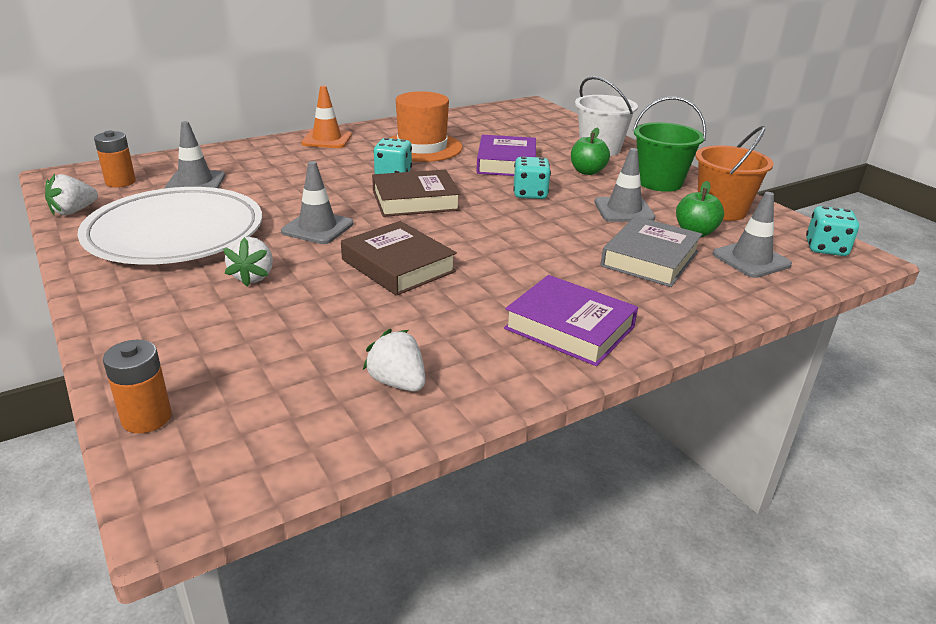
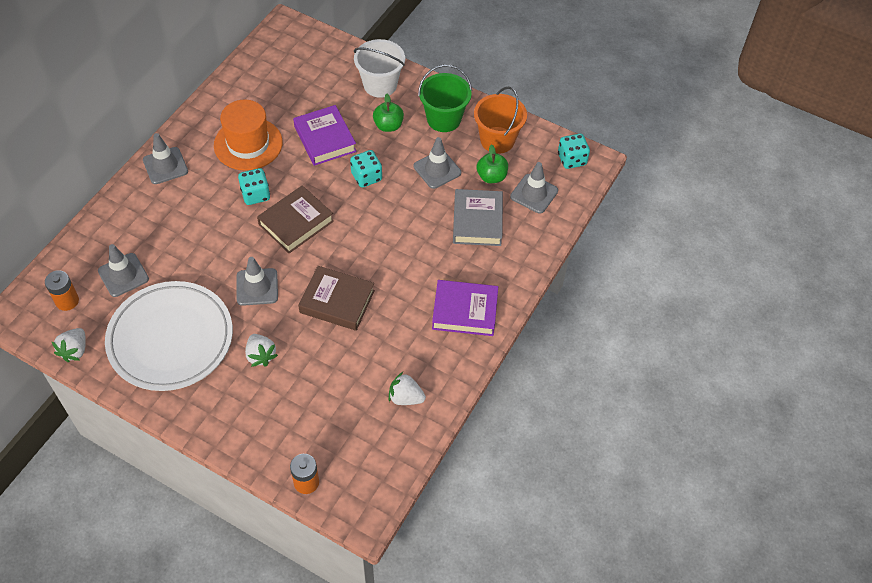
camera: 30 degrees left, 25 degrees up
(327, 139) = (165, 166): orange traffic cone -> grey traffic cone

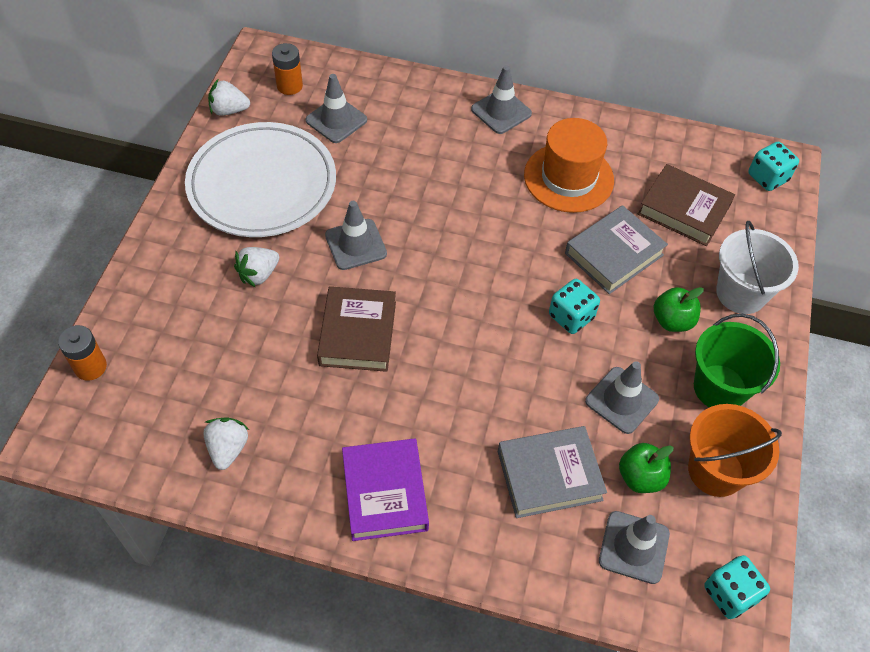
camera: 75 degrees right, 0 degrees up
(255, 195) = (493, 206): turquoise dice -> turquoise dice (767, 177)
(296, 223) = (465, 258): brown book -> brown book (684, 210)
(325, 139) = (614, 254): purple book -> grey book

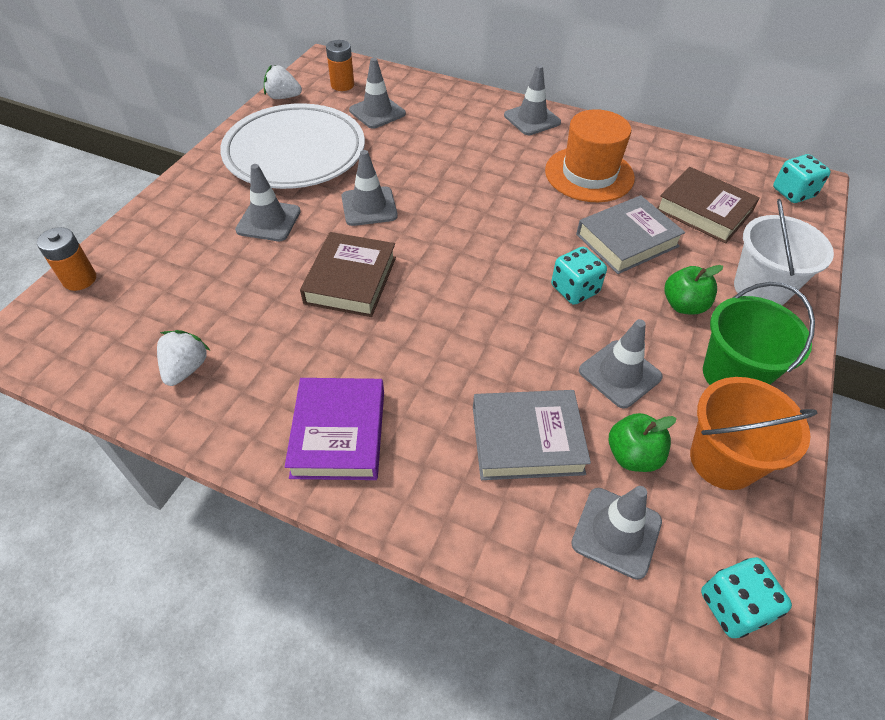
camera: 10 degrees right, 5 degrees down
(258, 274) = (268, 221): white strawberry -> grey traffic cone

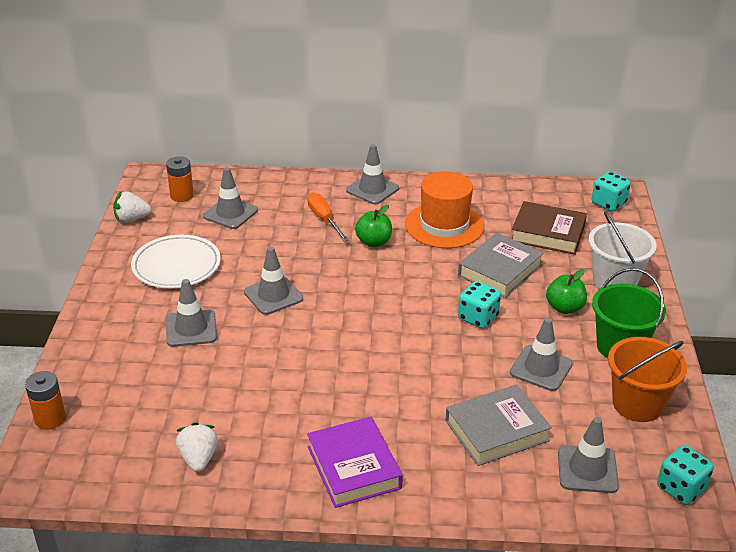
camera: 20 degrees left, 15 degrees down
(295, 152) = (176, 266): white plate -> white plate, size x0.65
(351, 280) = (294, 357): brown book -> none
(465, 139) = (324, 219): none -> orange screwdriver
(632, 455) = (575, 419): green apple -> green apple (374, 242)

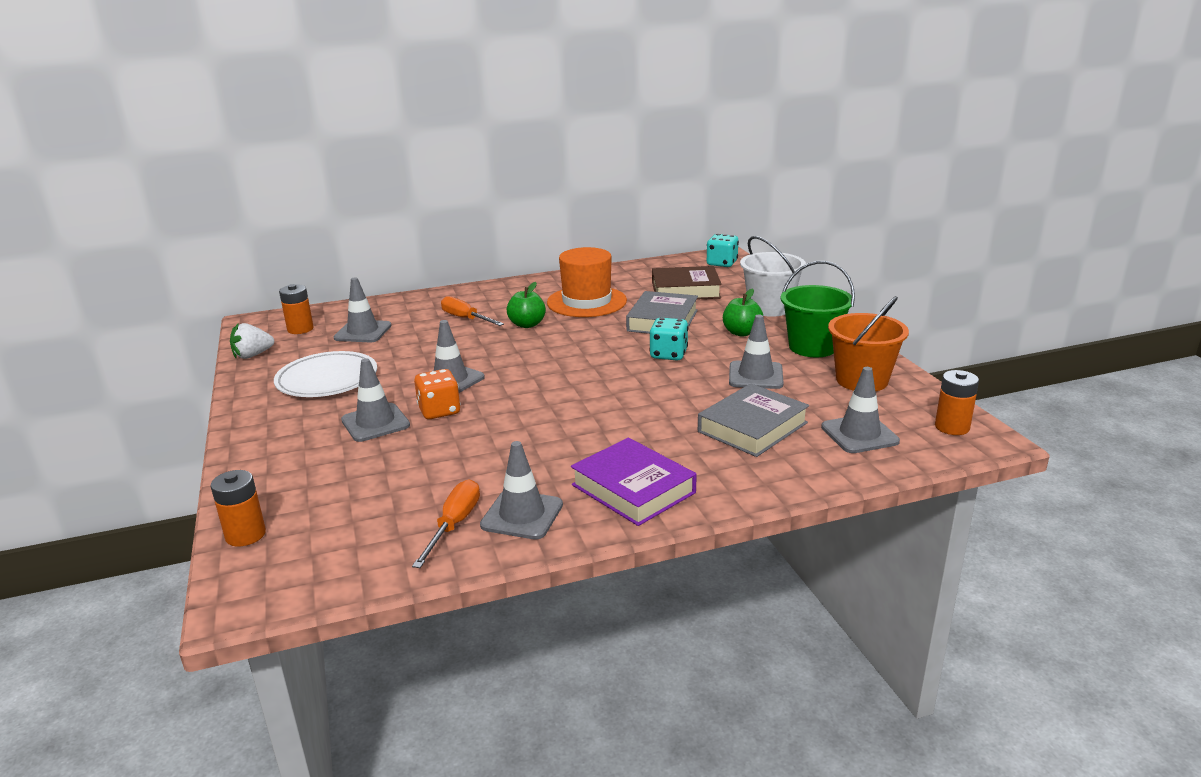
camera: 20 degrees left, 10 degrees down
(198, 459) = (454, 525): white strawberry -> orange screwdriver
(247, 330) = (439, 411): none -> orange dice
(372, 189) = (499, 291): grey traffic cone -> grey traffic cone (522, 515)
(681, 488) = (952, 427): turquoise dice -> orange battery

